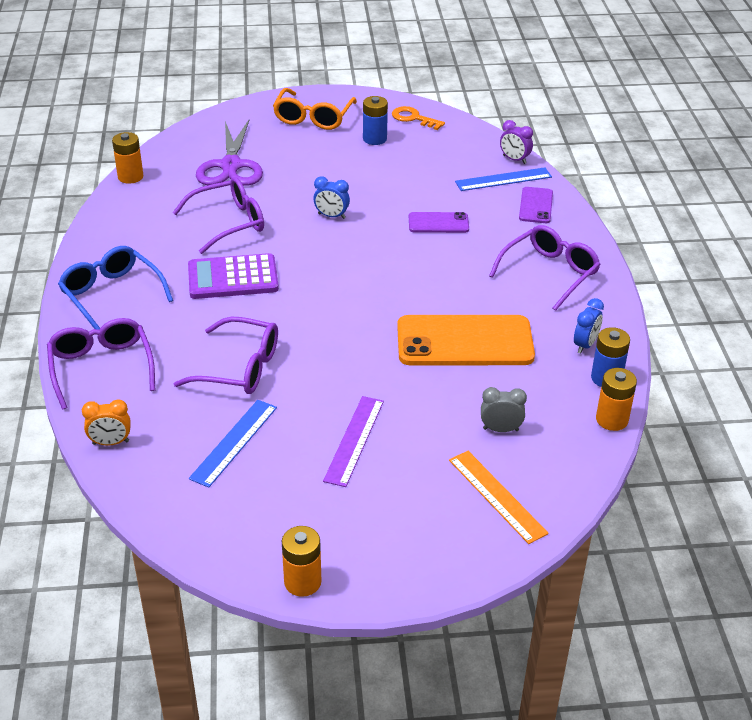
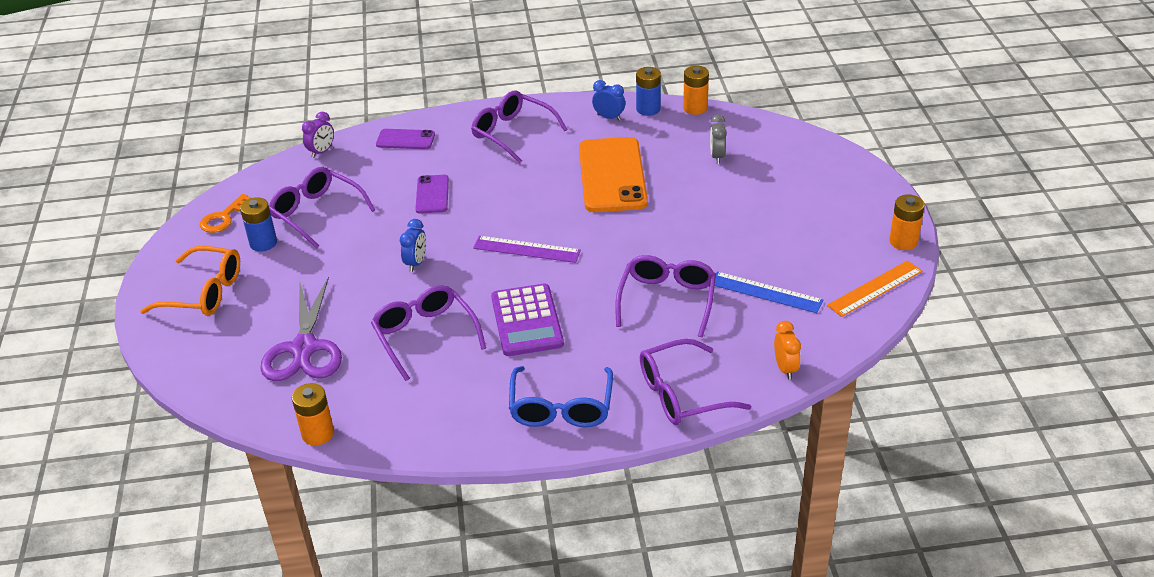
camera: 90 degrees left, 0 degrees up
(111, 295) = (561, 408): blue glasses -> blue glasses turned 45 degrees counterclockwise
(231, 166) = (304, 348): purple scissors -> purple scissors turned 90 degrees clockwise
(354, 440) = (747, 227): purple ruler -> purple ruler (526, 249)
(415, 162) = (316, 213): none -> purple glasses
(497, 496) = (789, 157): orange ruler -> orange ruler (875, 288)
(503, 179) = (357, 158): blue ruler -> none

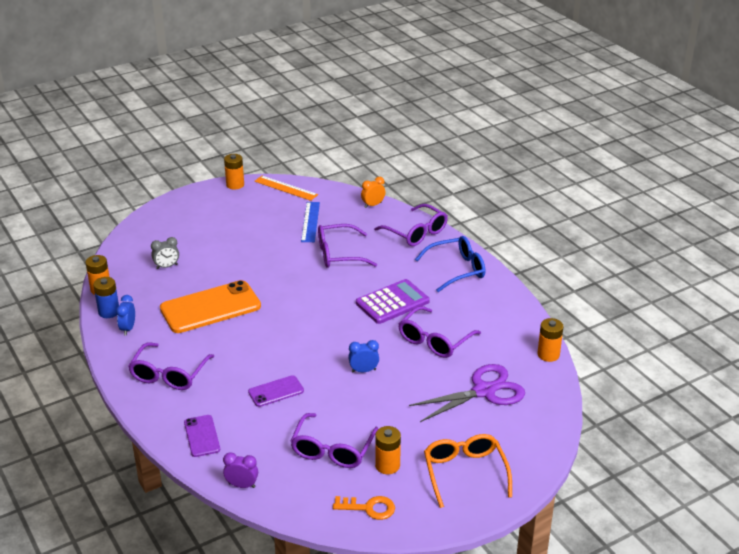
camera: 115 degrees left, 5 degrees down
(263, 243) = (387, 465): blue battery -> orange battery
(526, 249) = (319, 323): purple ruler -> none

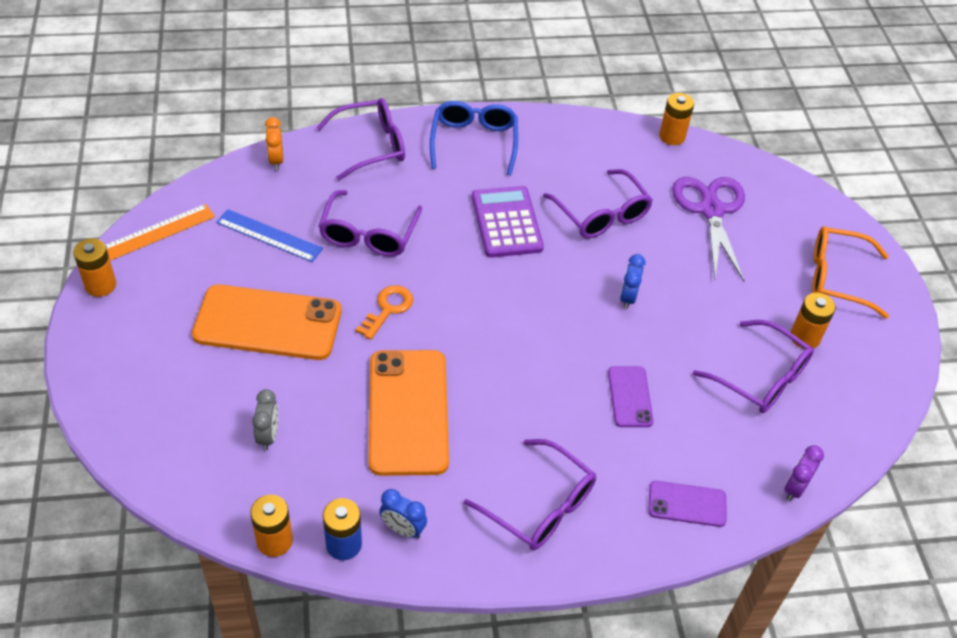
camera: 70 degrees left, 15 degrees up
(244, 242) = (268, 323): none -> orange phone
(369, 508) = (868, 379): orange key -> orange key (388, 309)

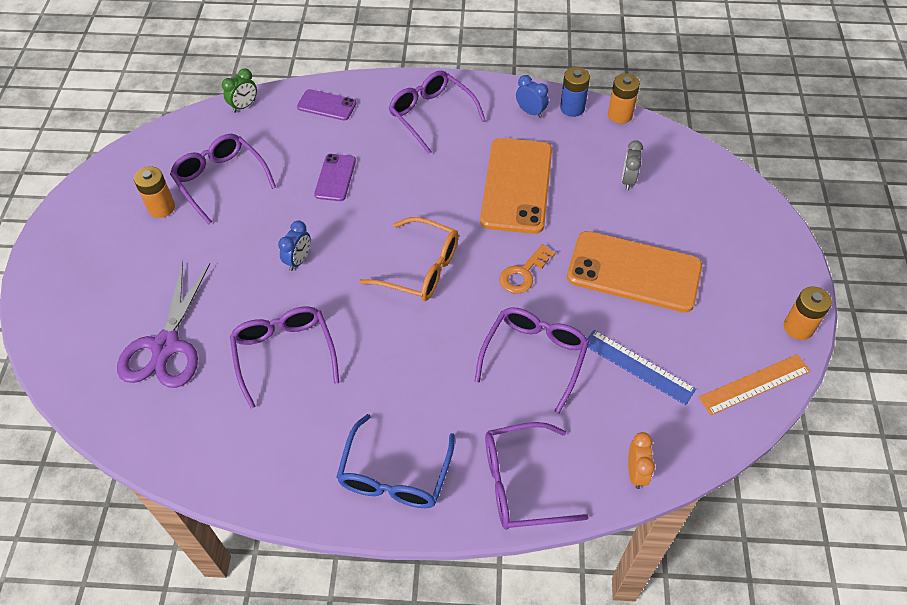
camera: 165 degrees left, 5 degrees up
(506, 222) = (388, 355): purple calculator -> none
(672, 136) = (151, 456): orange battery -> none
(795, 488) = (244, 106): purple clock -> green clock
(836, 278) = (92, 258): orange glasses -> orange glasses (421, 269)

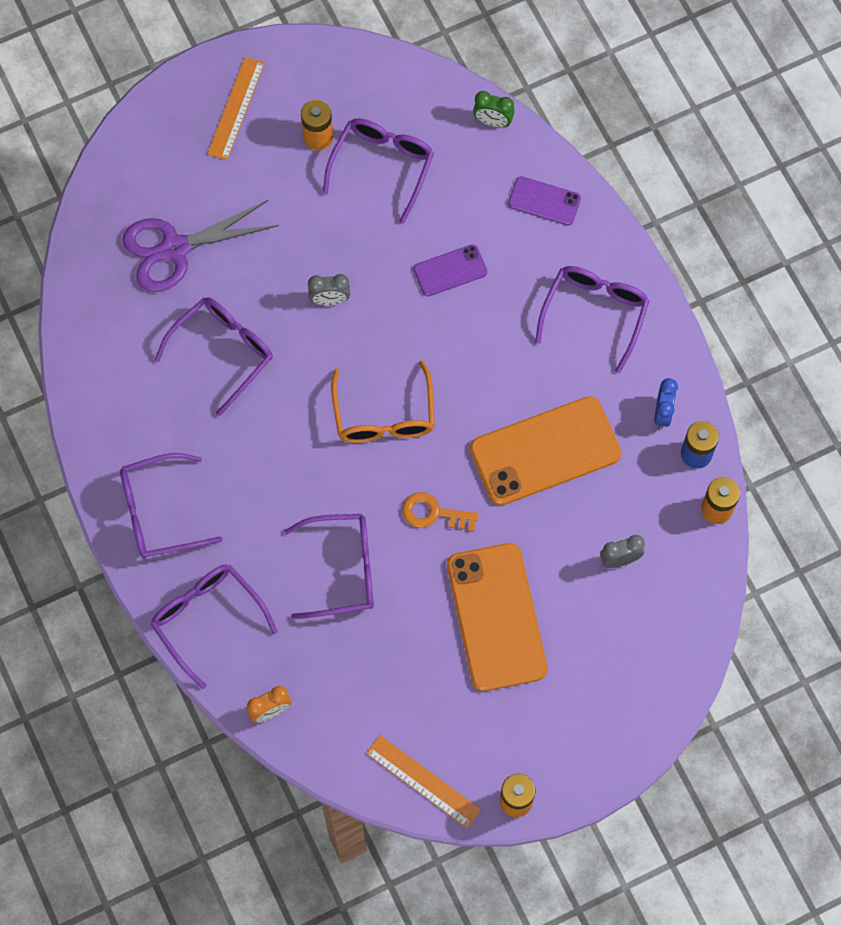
camera: 60 degrees right, 15 degrees up
(88, 248) = (236, 108): none -> orange ruler
(298, 260) = (330, 300): blue clock -> grey clock
(326, 105) = (544, 201): purple phone -> purple phone turned 60 degrees counterclockwise
(395, 475) = (159, 513): blue glasses -> purple glasses
(638, 366) = (384, 667): blue ruler -> none

